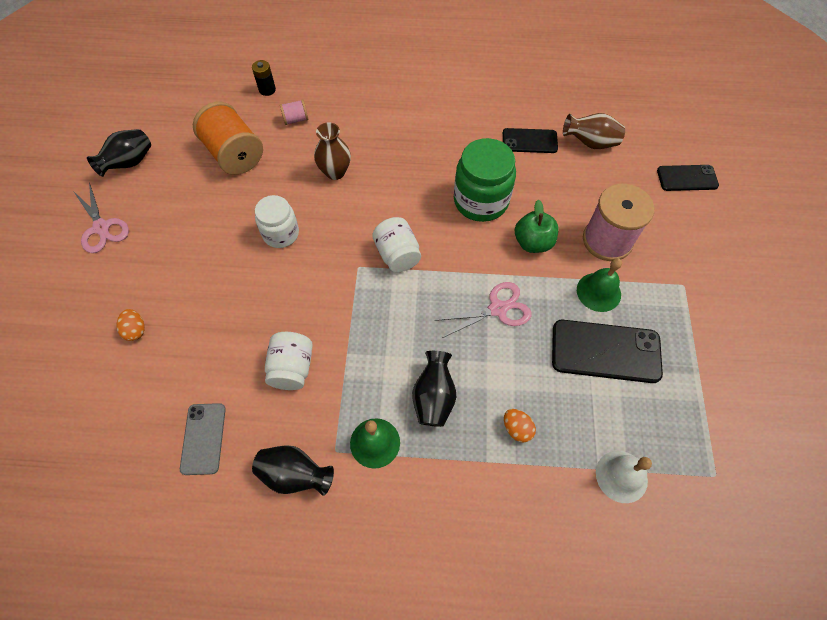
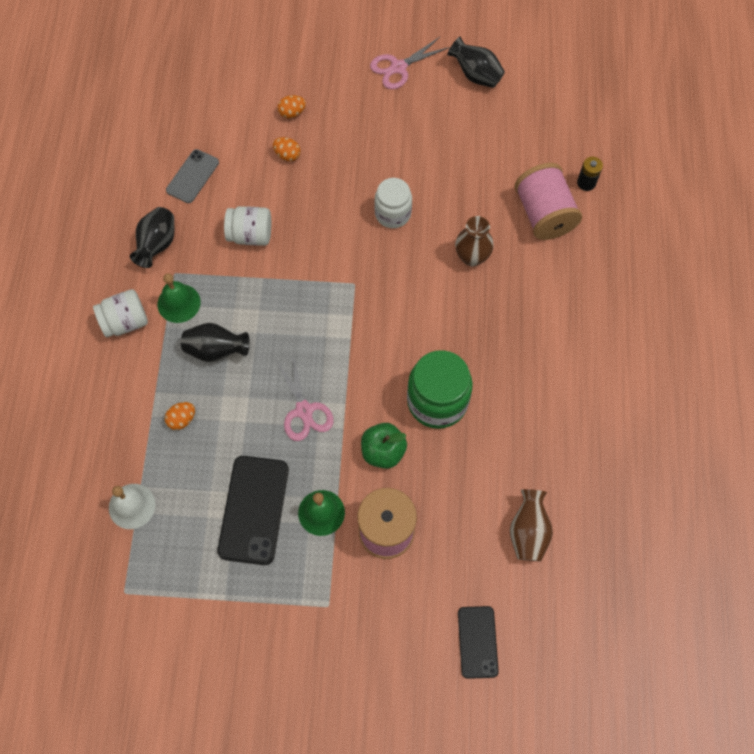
camera: 90 degrees right, 5 degrees up
(192, 333) = (287, 155): none -> orange egg
(203, 438) = (192, 176): grey phone -> grey phone turned 60 degrees counterclockwise
(234, 154) = (491, 162): orange spool -> none
(295, 119) = (543, 214): pink spool -> pink spool, size x2.22
(397, 255) = (368, 318): white jar -> white jar (125, 322)
(529, 141) = (527, 460): black phone -> none

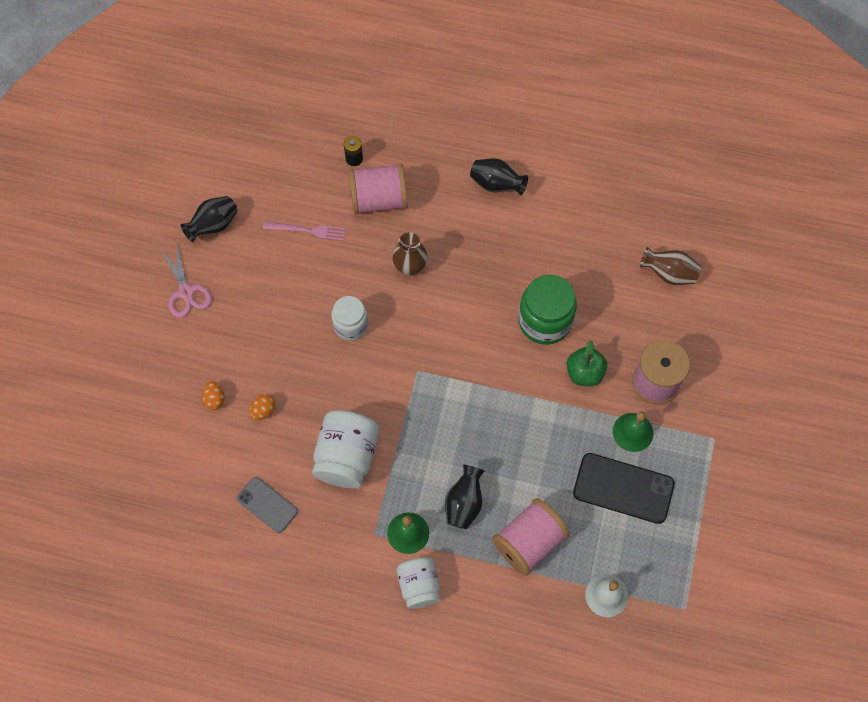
camera: 80 degrees left, 0 degrees up
(157, 245) = (339, 547): black vase -> black vase (496, 184)
(182, 419) = (529, 542): orange egg -> pink spool
(250, 235) = (347, 457): white jar -> white jar, size x1.55
(304, 410) = (536, 433): pink scissors -> none
(477, 642) = (753, 329): black phone -> none
(490, 156) = (307, 230): none -> pink fork

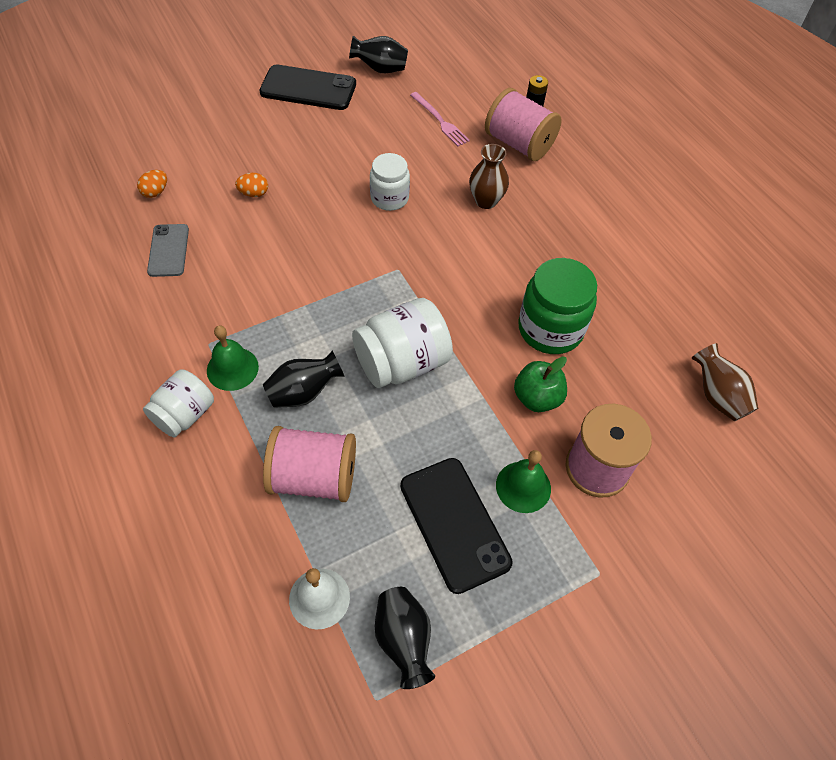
camera: 45 degrees right, 10 degrees down
(186, 292) = (308, 88): pink scissors -> black phone
(215, 399) = (234, 159): orange egg -> orange egg (155, 192)
(347, 457) = (265, 274): white jar -> white jar (402, 363)
(496, 184) = (629, 207): black vase -> black vase (403, 640)

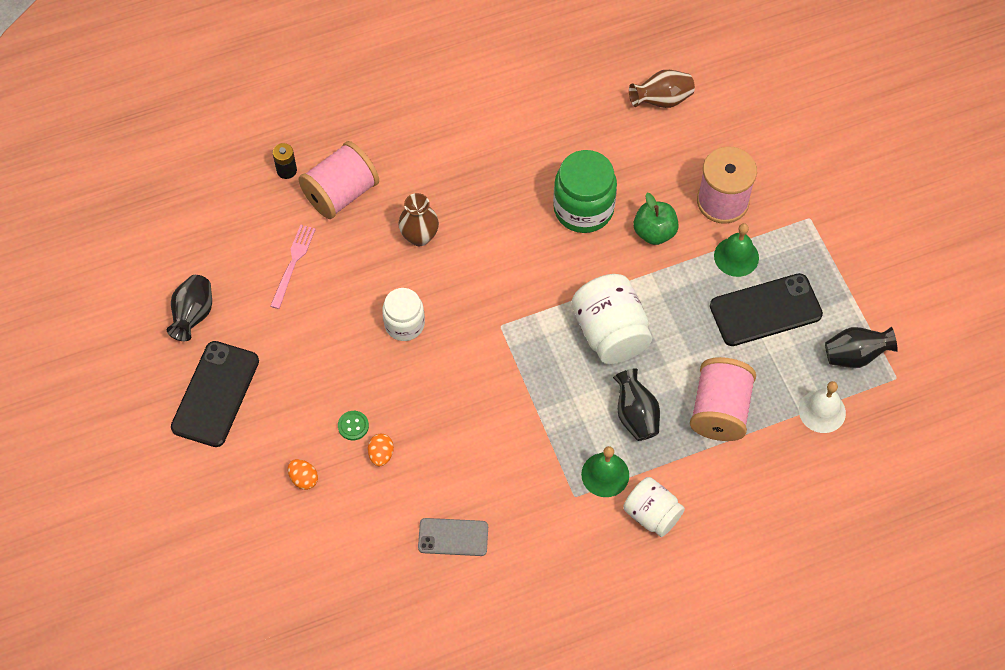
camera: 80 degrees left, 5 degrees up
(155, 192) = (366, 554): orange egg -> orange egg (303, 479)
(282, 173) = (353, 426): none -> green button
(440, 121) = (293, 263): pink fork -> pink fork turned 45 degrees counterclockwise

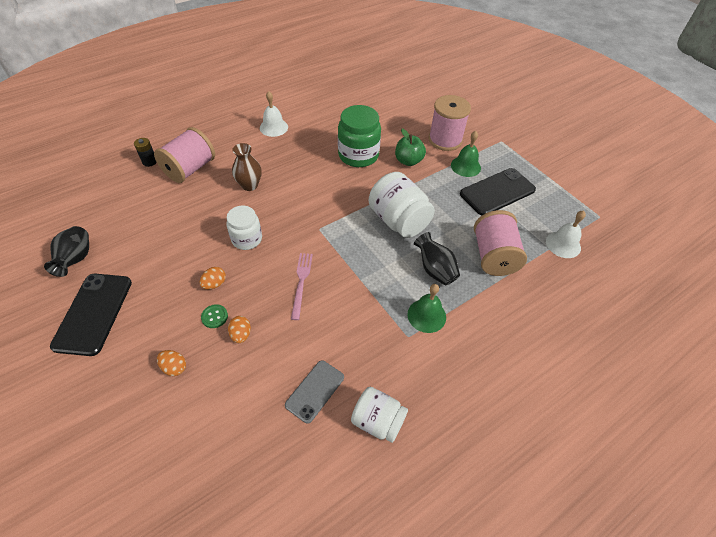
camera: 15 degrees left, 10 degrees down
(293, 263) = (157, 214): pink fork -> pink fork (301, 282)
(357, 382) = (215, 284): none -> orange egg
(453, 537) = (315, 391): grey phone -> grey phone turned 45 degrees counterclockwise
(469, 133) = (273, 127): none -> white bell
(652, 514) = (473, 338): white jar -> white jar (378, 421)
(661, 100) = (389, 98): brown vase -> none
(855, 355) = (567, 208): black vase -> none

